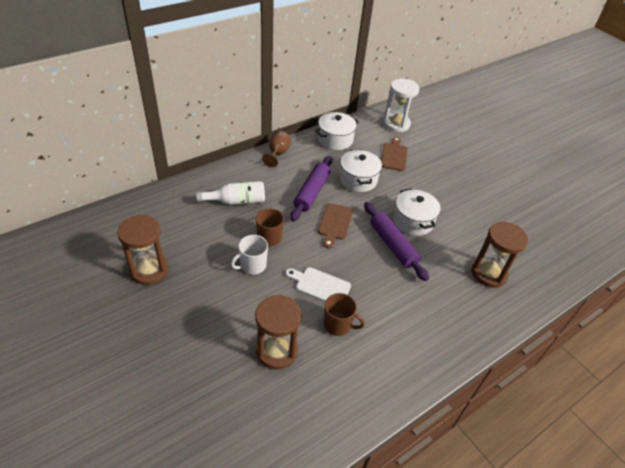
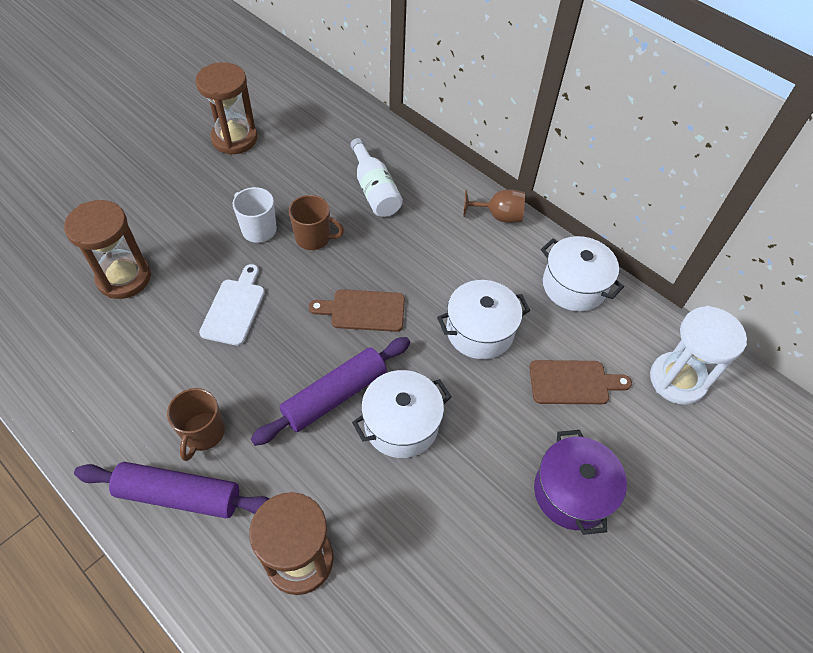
camera: 80 degrees right, 10 degrees up
(311, 193) = (423, 272): purple rolling pin -> purple rolling pin (179, 495)
(338, 325) = (167, 338): brown mug -> brown mug (203, 433)
(452, 171) = (572, 492): none -> purple pot

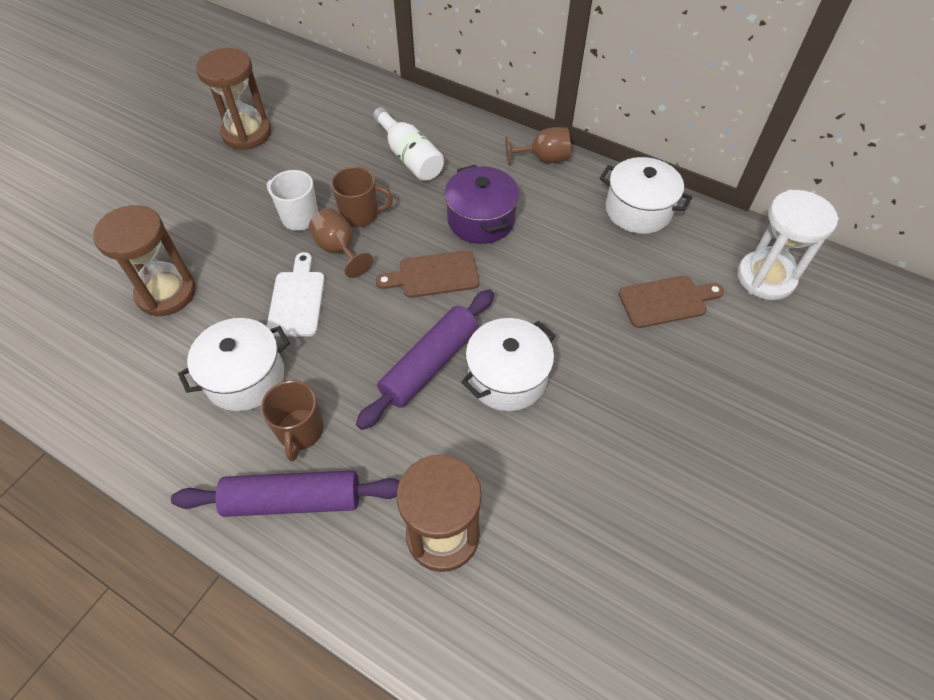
camera: 10 degrees left, 0 degrees up
(285, 268) = (339, 250): none -> brown goblet
(479, 331) = (558, 271): white pot -> white pot (245, 377)
(572, 492) = (698, 405): purple pot -> purple pot (481, 220)

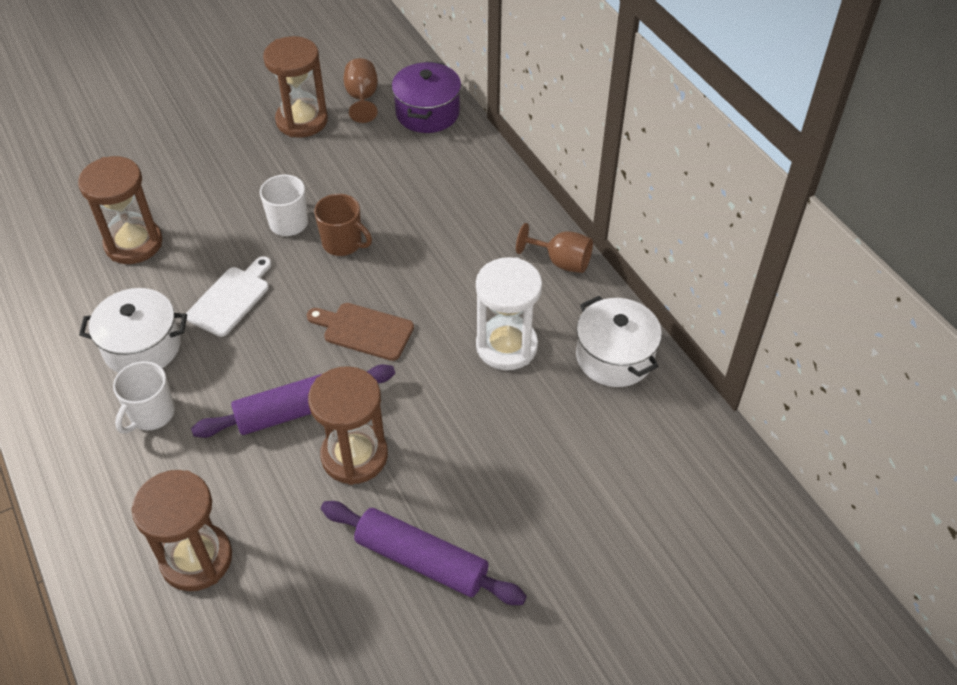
camera: 30 degrees right, 5 degrees down
(293, 500) = (106, 467): purple rolling pin -> purple rolling pin (421, 560)
(300, 431) = (151, 414): brown mug -> white mug
(339, 250) = (299, 268): brown goblet -> brown goblet (362, 98)
(409, 157) = (431, 205): white bottle -> none
(481, 220) = (449, 297): purple pot -> purple pot (427, 113)
(507, 377) = (354, 456): white pot -> brown hourglass
(666, 301) = (564, 460): brown cutting board -> none
(765, 278) = (689, 487): white hourglass -> white hourglass (506, 346)

